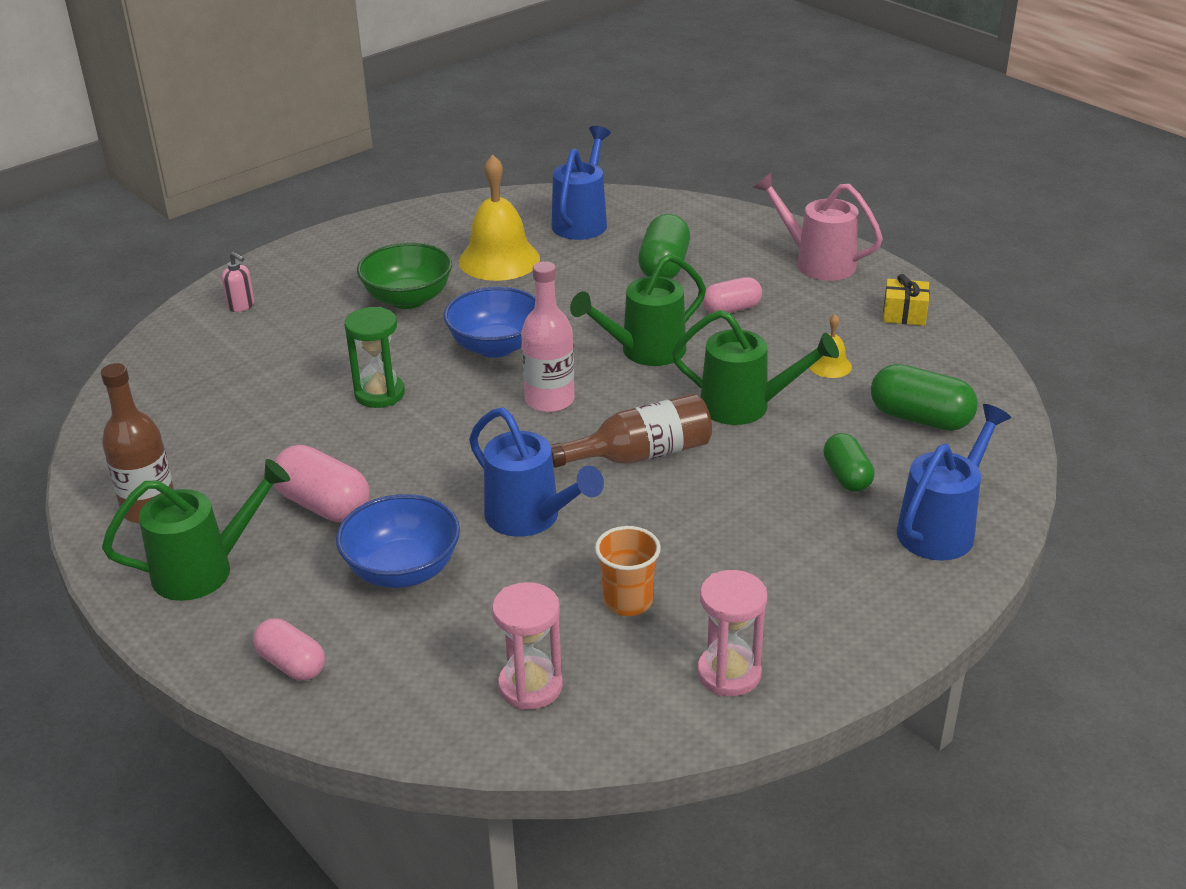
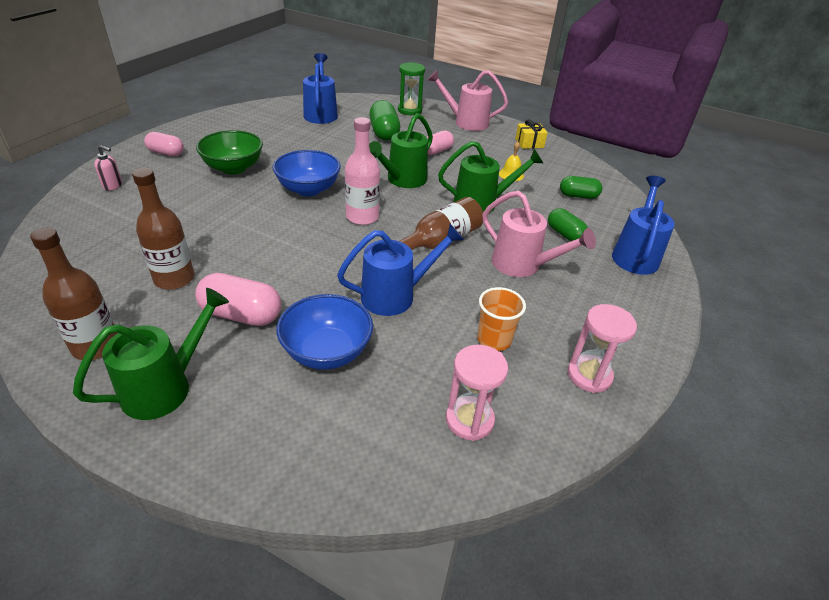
camera: 25 degrees left, 5 degrees up
(265, 445) = (174, 279): none -> brown bottle
(291, 664) = (277, 451): pink capsule -> pink capsule (166, 153)
(379, 394) = (244, 230): green hourglass -> green hourglass (410, 110)
(499, 260) = (282, 139): yellow bell -> none
(531, 518) = (396, 295): blue watering can -> blue watering can turned 45 degrees counterclockwise
(743, 511) = (523, 265): none -> pink watering can
(920, 418) = (578, 196): green capsule -> green capsule, size x0.66

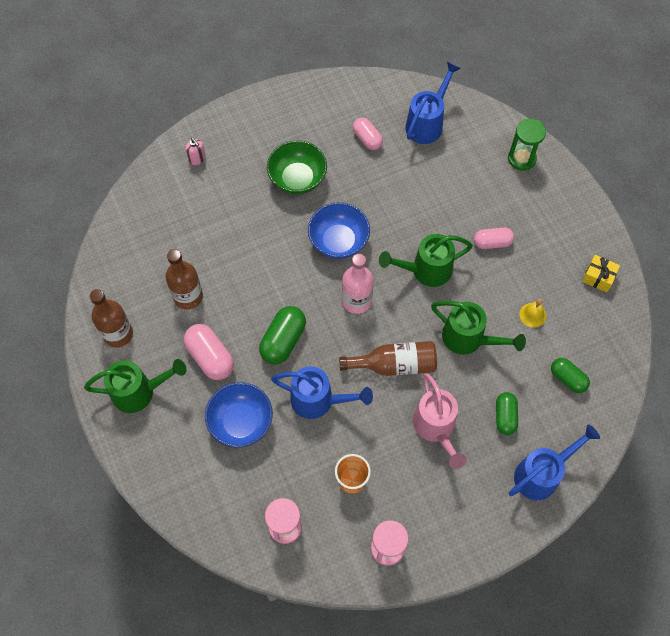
camera: 40 degrees right, 25 degrees up
(166, 153) = (257, 128): pink capsule -> pink capsule (367, 139)
(384, 133) = (464, 187): green capsule -> green capsule (283, 341)
(466, 122) = (563, 209): pink watering can -> none

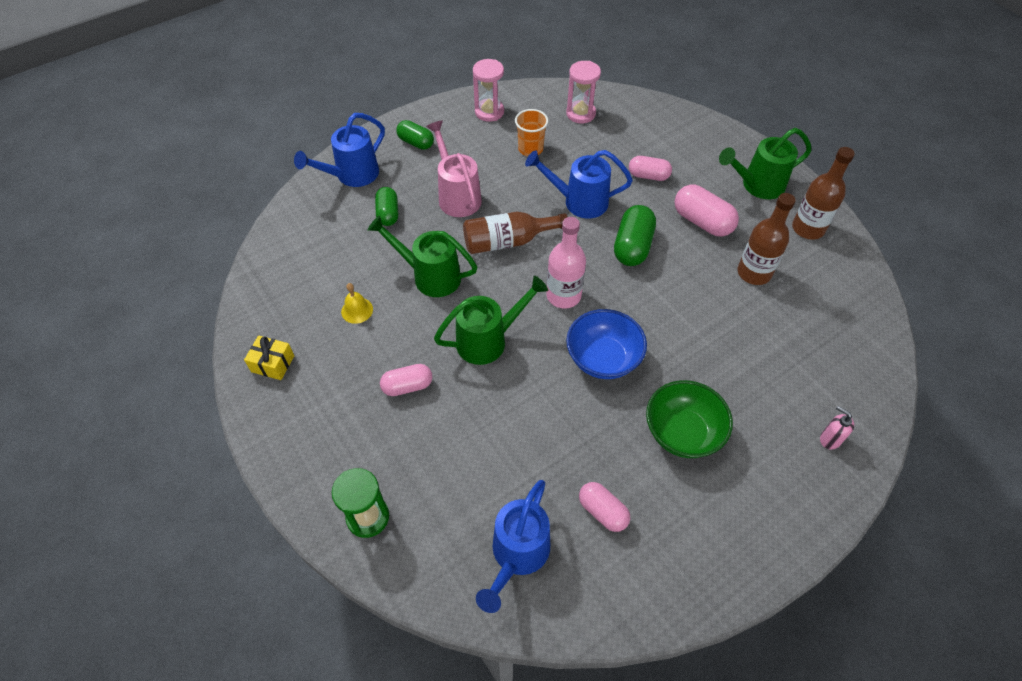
camera: 170 degrees right, 10 degrees down
(241, 422) = (648, 176): blue bowl -> pink capsule
(567, 378) = (320, 254): green capsule -> green capsule (416, 142)

